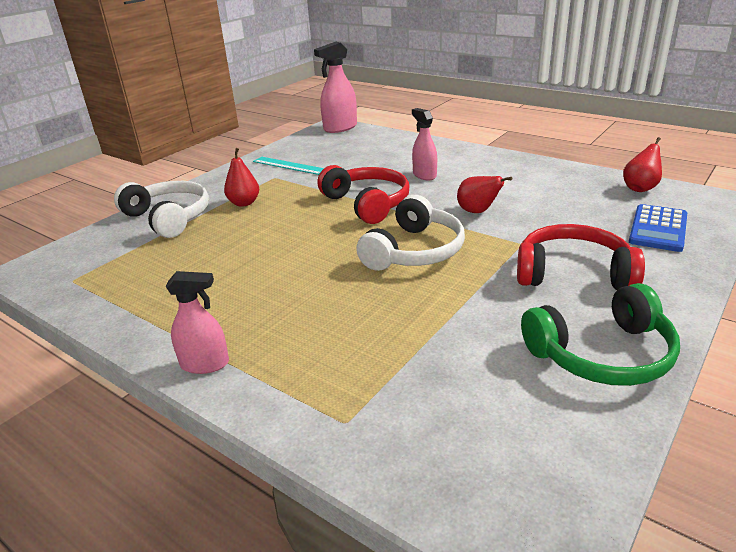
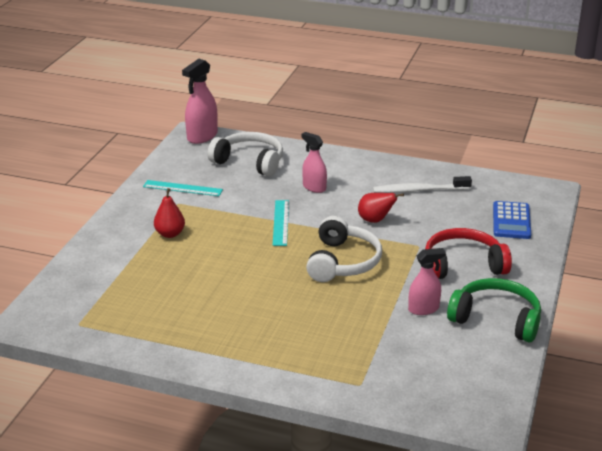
camera: 20 degrees left, 0 degrees up
(168, 218) = (111, 257): white headphones -> white headphones (250, 162)
(205, 364) = (243, 367): pink spray bottle -> pink spray bottle (423, 309)
(367, 203) = (281, 222): red headphones -> turquoise ruler
(545, 187) = (419, 190): none -> white toothbrush
(602, 354) = (496, 319): green headphones -> green headphones turned 120 degrees counterclockwise
(640, 188) = (491, 184): red pear -> none

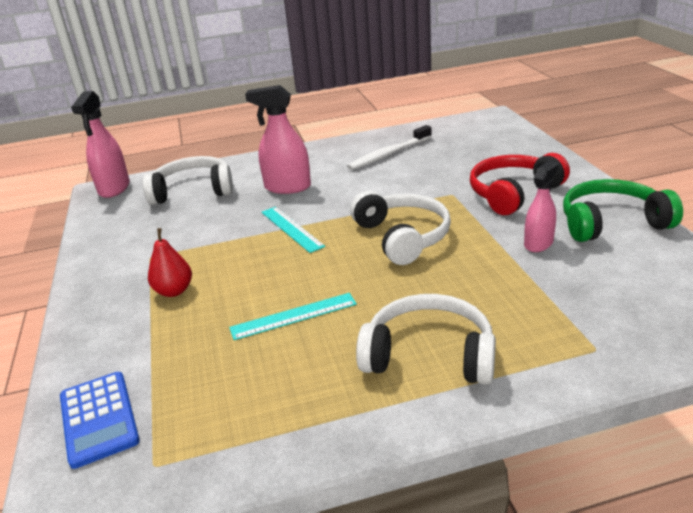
camera: 30 degrees left, 0 degrees up
(182, 188) = (141, 240): turquoise ruler -> turquoise ruler (293, 316)
(265, 340) = (429, 355): none -> white headphones
(314, 187) = (287, 187): pink spray bottle -> pink spray bottle, size x1.51
(375, 220) = (383, 190): red pear -> none
(511, 221) = (498, 146): blue calculator -> blue calculator (99, 418)

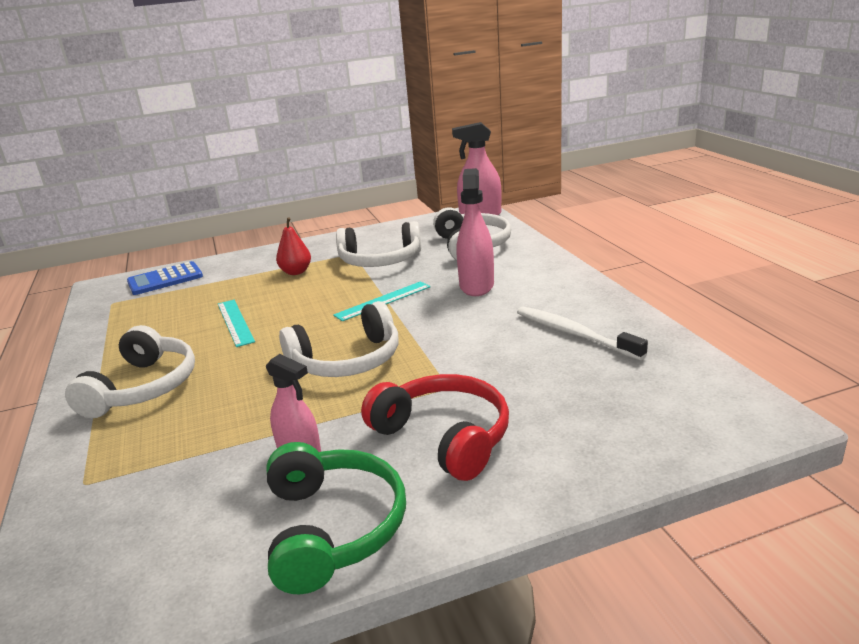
camera: 85 degrees right, 5 degrees down
(187, 237) = (380, 260): none -> white headphones

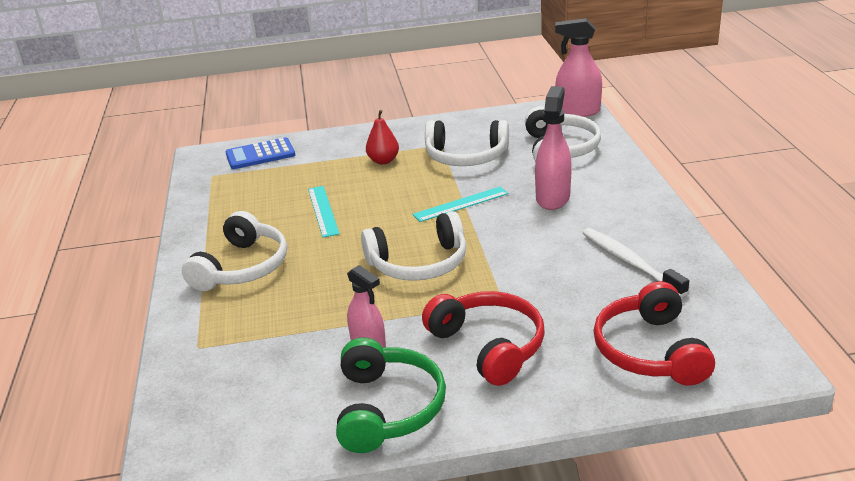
camera: 10 degrees right, 5 degrees up
(629, 419) = (650, 351): none -> red headphones

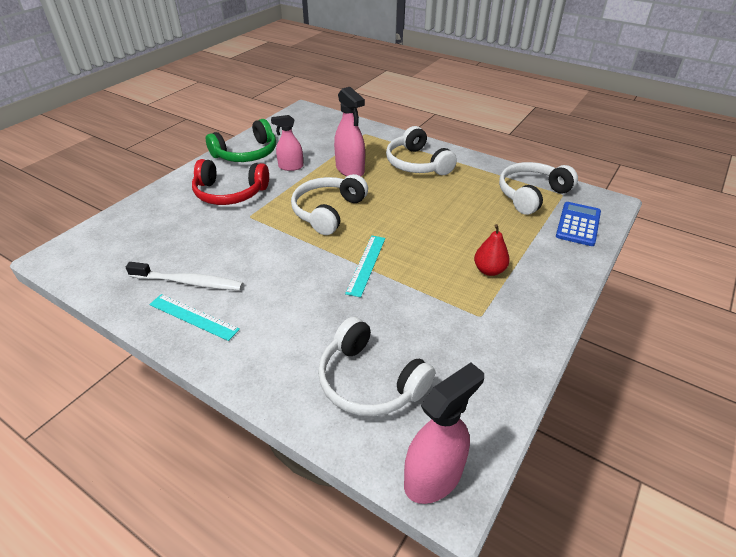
camera: 130 degrees right, 10 degrees up
(323, 211) = (444, 210): turquoise ruler -> turquoise ruler (193, 317)
(387, 408) = (246, 153): green headphones -> green headphones turned 75 degrees counterclockwise
(466, 156) = (437, 315): white headphones -> white headphones (531, 195)
(553, 198) = (305, 310): pink spray bottle -> pink spray bottle (350, 170)
(650, 351) = (135, 231): red headphones -> none

